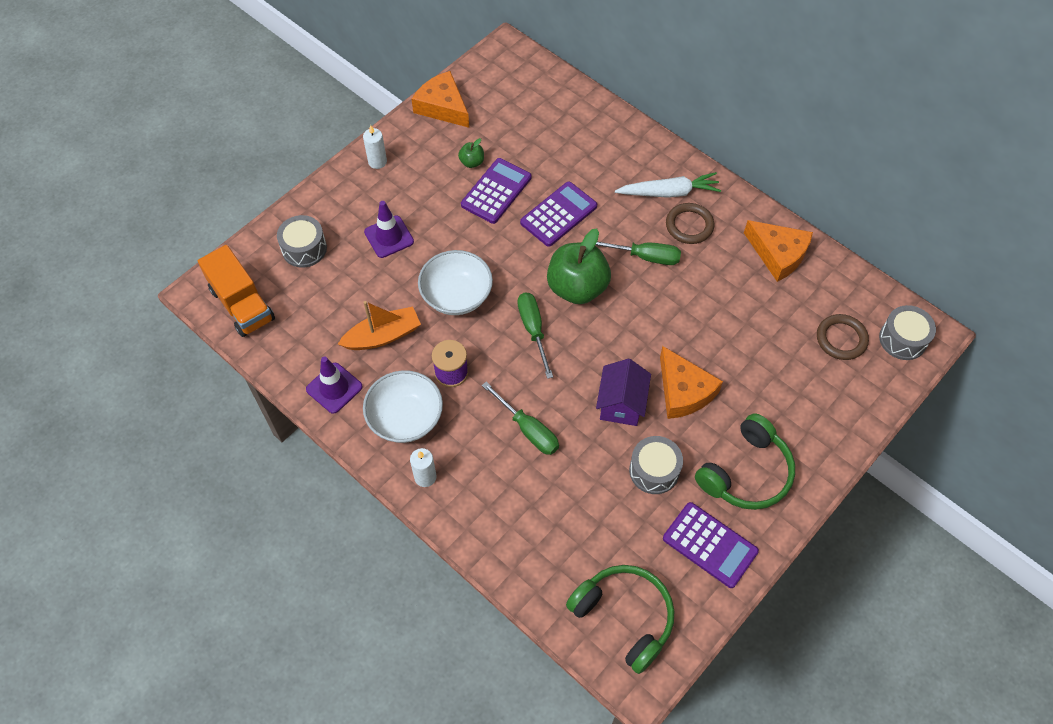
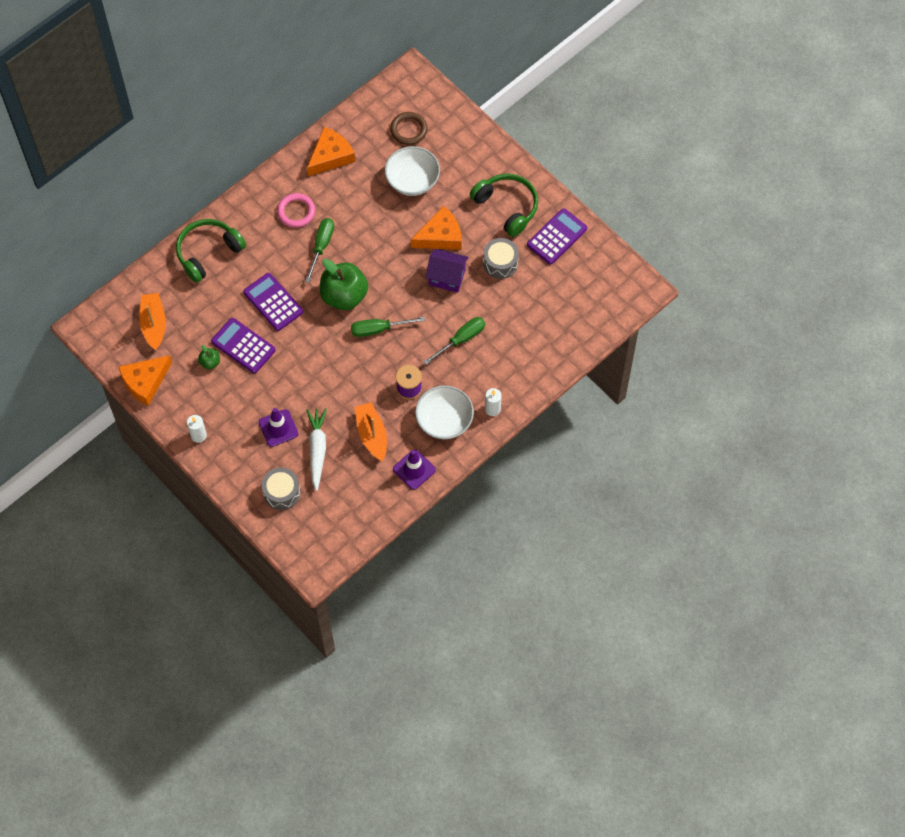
camera: 85 degrees left, 5 degrees up
(242, 304) = (330, 538): orange truck -> none
(456, 295) = (341, 381): white bowl -> white bowl (412, 180)
(516, 106) = (154, 324): none -> orange boat
(624, 617) = (602, 293): green headphones -> green headphones (208, 252)
(669, 192) = (262, 221): white carrot -> white carrot (317, 449)
(689, 225) = (296, 212): brown ring -> pink ring
(902, 339) = (413, 92): grey drum -> none

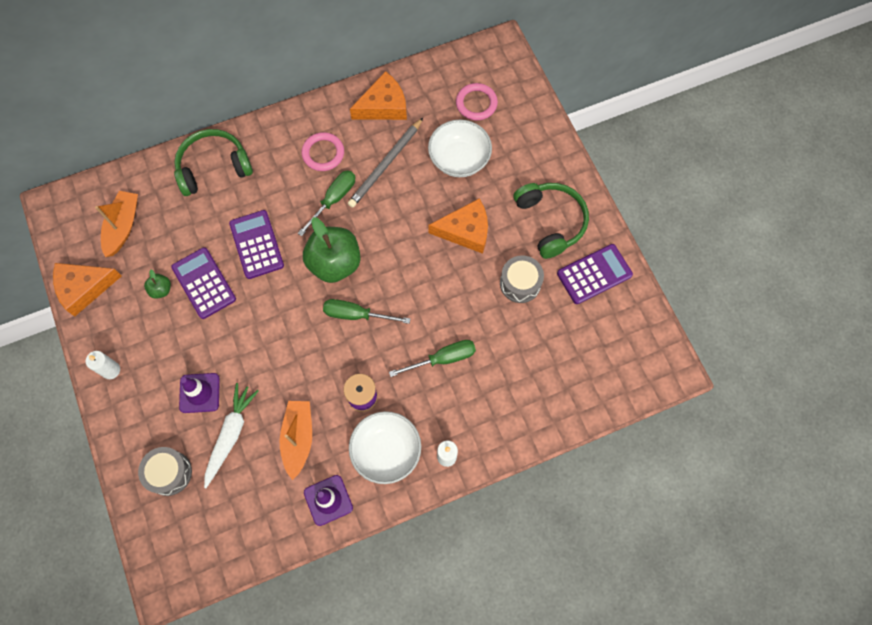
camera: 20 degrees right, 5 degrees up
(353, 204) = (386, 164): none -> grey pencil
(408, 130) = (476, 103): brown ring -> pink ring
(447, 277) = (454, 280): purple house -> none

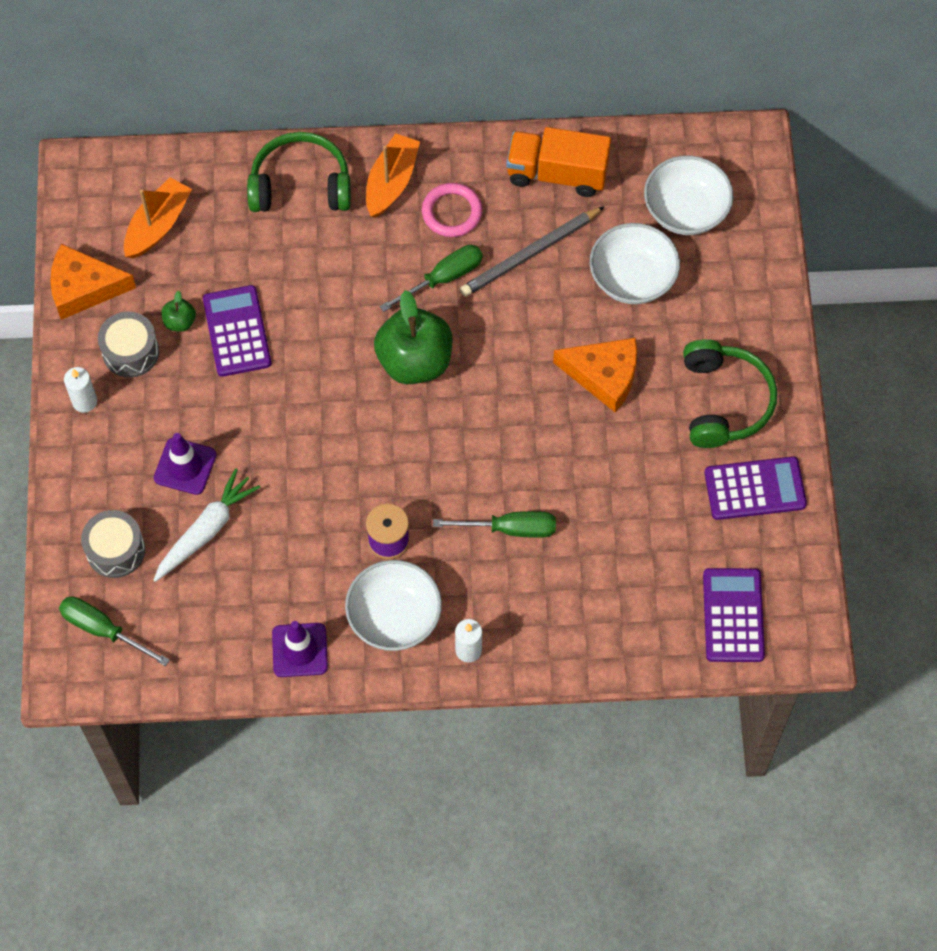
camera: 20 degrees right, 5 degrees down
(256, 244) = (321, 304): purple calculator -> purple calculator (733, 615)
(298, 438) = (289, 564): orange boat -> orange boat (391, 182)
(356, 315) = (418, 436): green screwdriver -> green screwdriver (103, 630)
(383, 106) = (557, 174): orange cheese -> orange truck
(476, 103) = (685, 210): pink ring -> white bowl
(520, 283) = (650, 467): grey drum -> grey drum (130, 352)

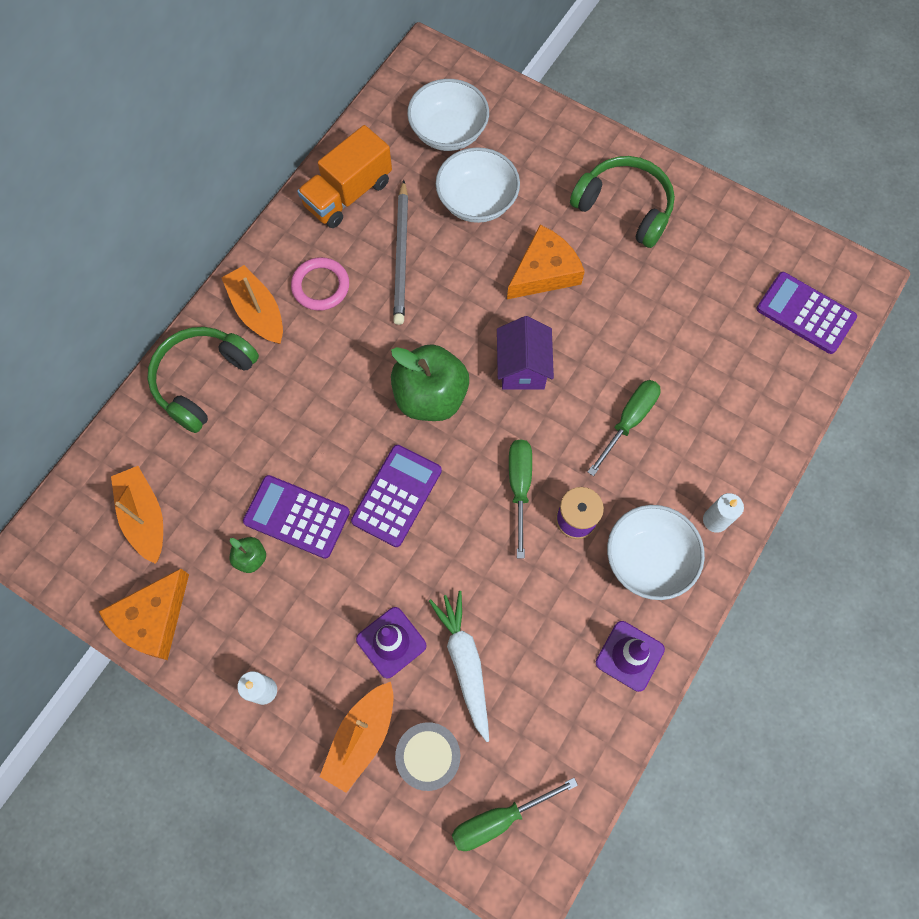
camera: 55 degrees left, 5 degrees up
(97, 493) = (361, 737): none -> orange boat
(130, 352) = (246, 618): grey drum -> none
(443, 278) = (373, 329): green screwdriver -> green screwdriver (519, 487)
(496, 415) = (522, 367): none -> purple house
(755, 489) = (710, 233): purple calculator -> purple calculator (396, 495)

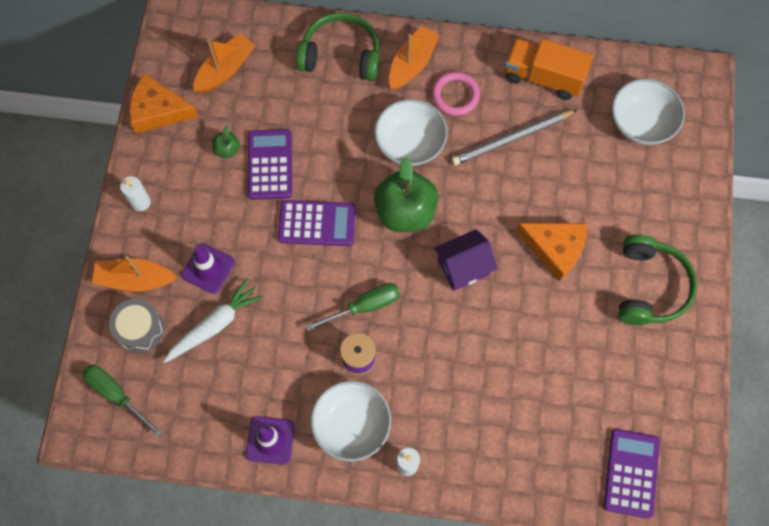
camera: 65 degrees right, 0 degrees up
(477, 201) = (590, 171): white bowl -> white bowl (410, 143)
(629, 421) = (458, 365): green screwdriver -> none

